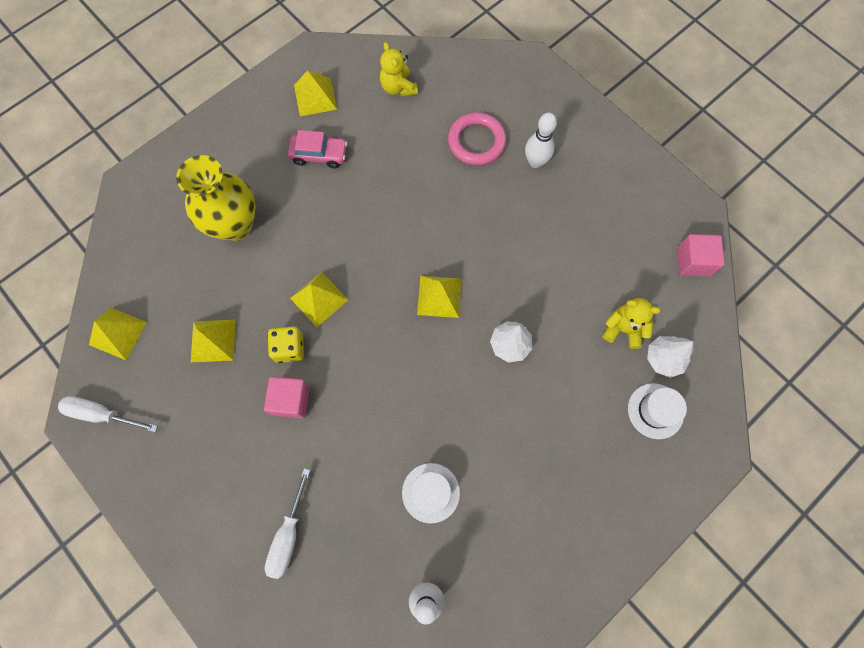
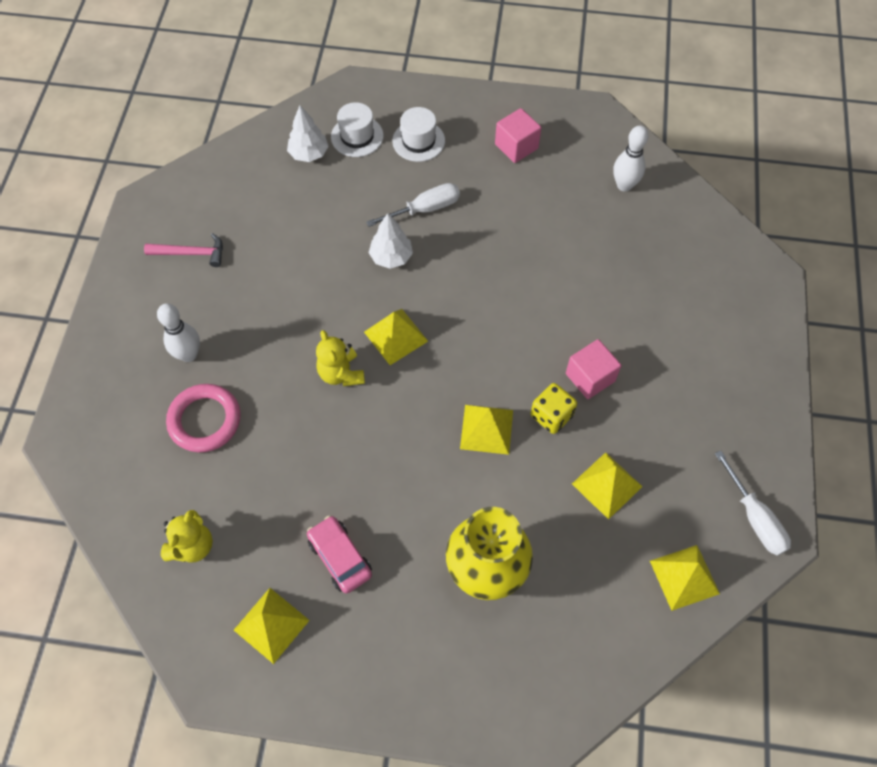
camera: 130 degrees left, 10 degrees down
(288, 535) = (681, 297): white screwdriver -> white screwdriver (424, 209)
(430, 492) = (556, 230): white hat -> white hat (418, 141)
(623, 213) = (191, 253): none -> pink hammer
(623, 329) = (306, 192): yellow teddy bear -> yellow teddy bear (341, 373)
(693, 261) = (200, 181): pink cube -> pink cube (516, 146)

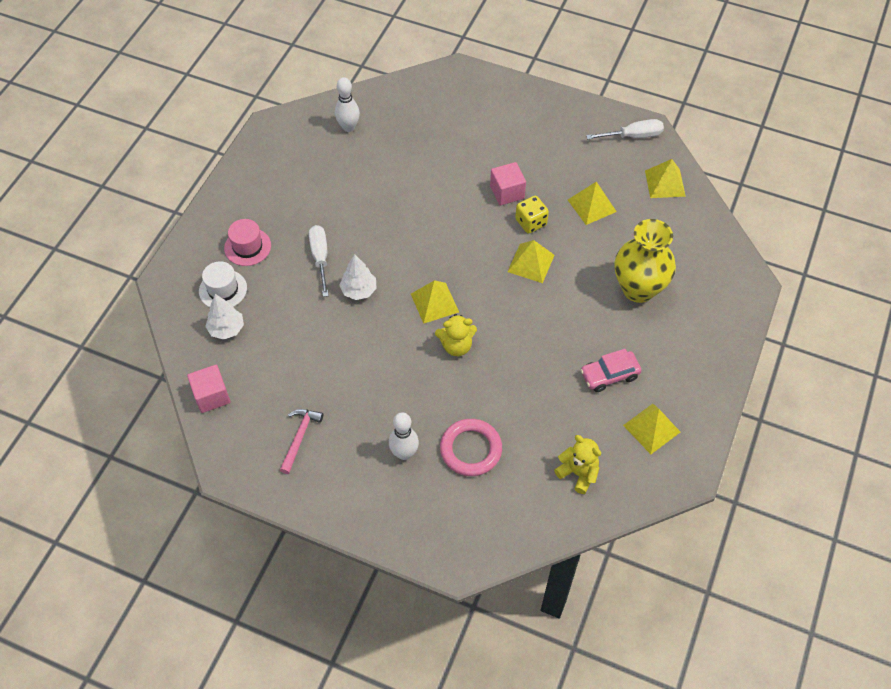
camera: 75 degrees left, 5 degrees down
(418, 141) = (247, 247): white hat -> pink hat
(516, 146) = (282, 183): pink cube -> pink cube (211, 396)

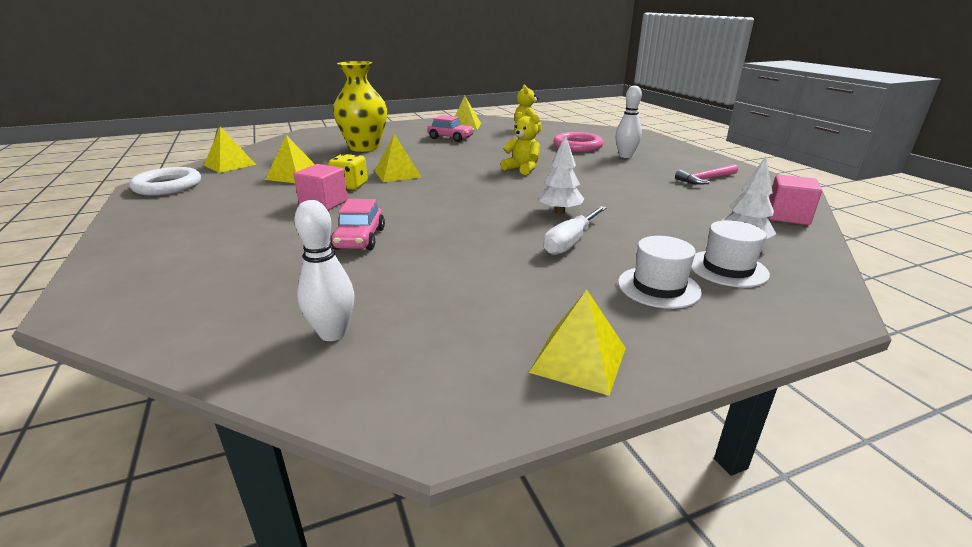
camera: 135 degrees left, 30 degrees down
(247, 247) = (658, 287): pink hat -> white hat
(429, 179) = (360, 239): none -> pink car
(434, 303) = (503, 185): yellow pyramid -> yellow pyramid (578, 359)
(633, 136) = (168, 186): white screwdriver -> white ring

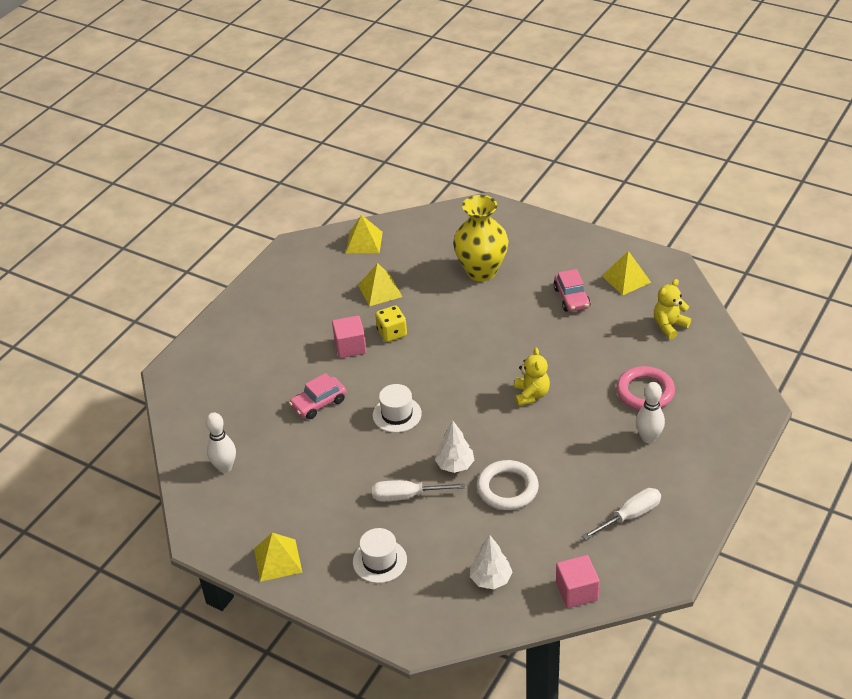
camera: 55 degrees right, 15 degrees up
(168, 186) = (301, 256): white ring -> white ring (507, 488)
(397, 174) = (441, 337): yellow pyramid -> none
(705, 179) = (630, 516): pink hammer -> white screwdriver
(727, 268) = (436, 583): white hat -> white hat (397, 414)

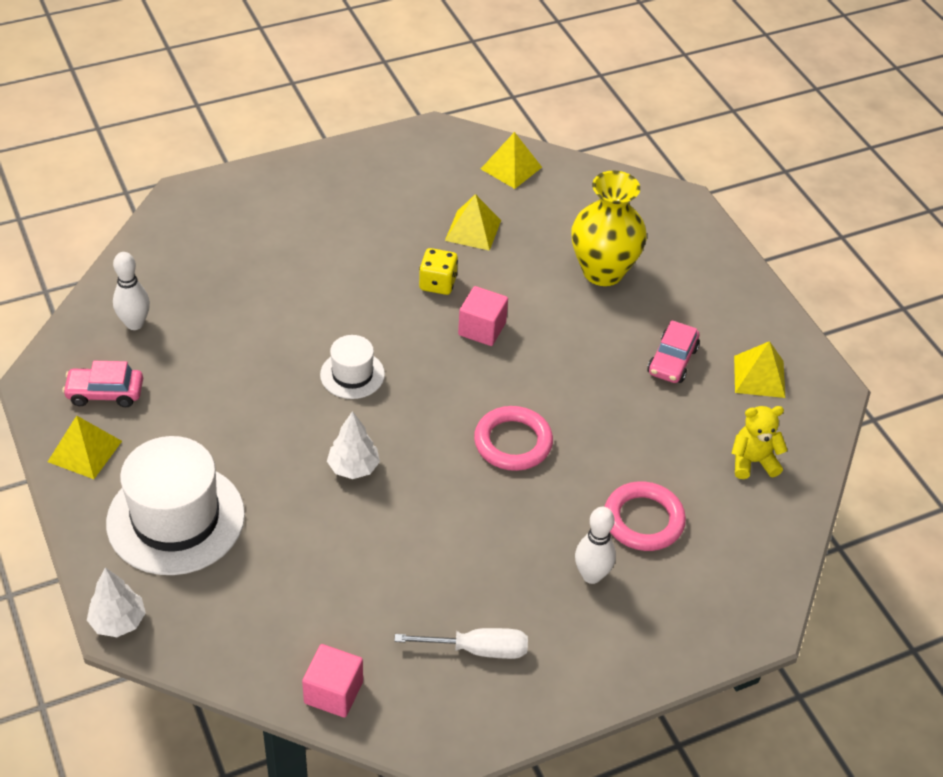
camera: 30 degrees right, 5 degrees up
(319, 403) = (288, 314): pink car -> pink car (105, 393)
(350, 347) = (381, 273): pink cube -> pink cube (482, 329)
(379, 561) = (176, 519): white hat -> white hat, size x1.94
(407, 496) = (272, 468): white screwdriver -> none
(490, 579) = (261, 615): white tree -> white tree (118, 621)
(507, 488) = (380, 529): white ring -> none
(531, 395) = (513, 442): yellow teddy bear -> pink ring

